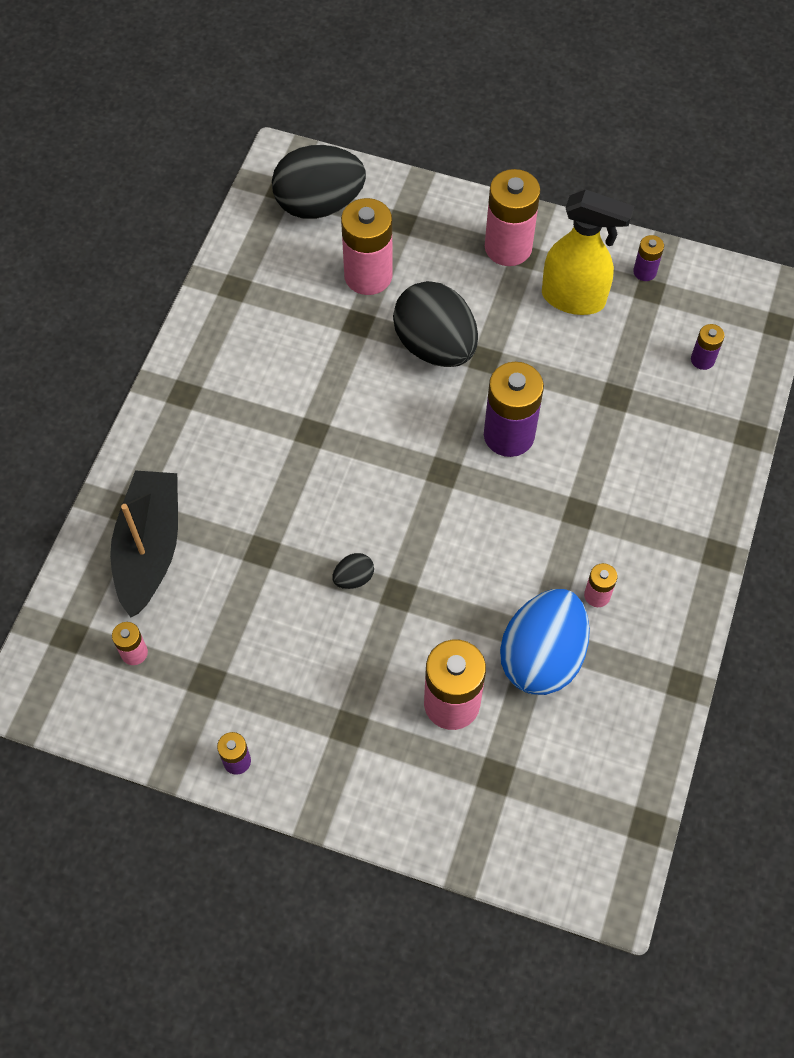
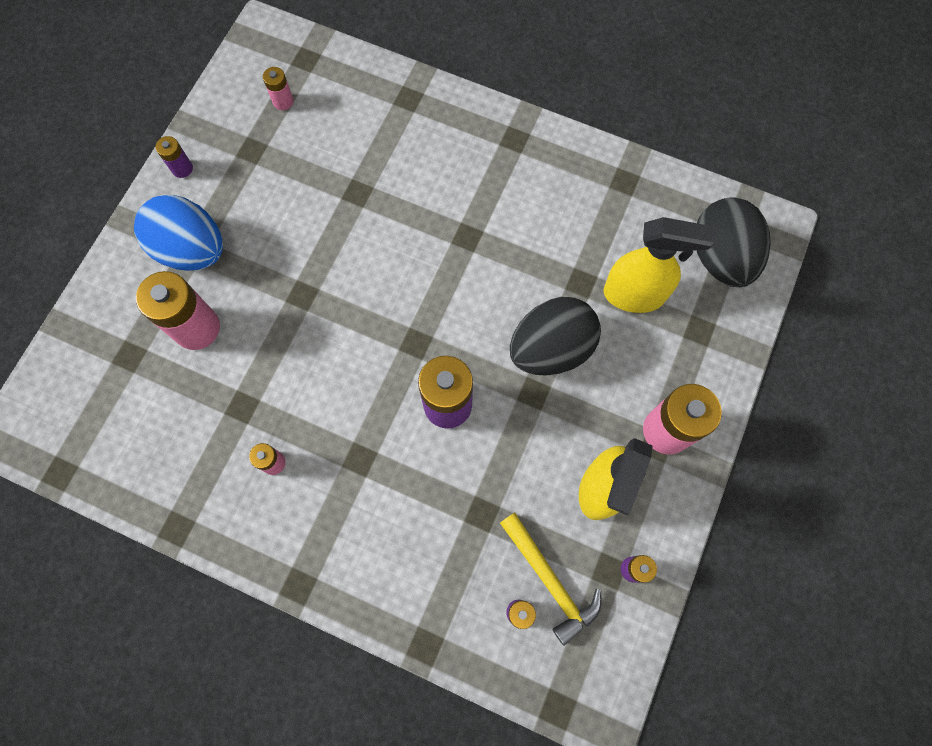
camera: 95 degrees right, 10 degrees up
(149, 548) = (371, 112): black boat -> none
(353, 578) = (321, 261): black egg -> none
(368, 276) = (634, 295): pink battery -> yellow spray bottle
(542, 657) = (224, 406): blue egg -> blue egg (192, 249)
(668, 336) = (550, 581): none -> yellow hammer

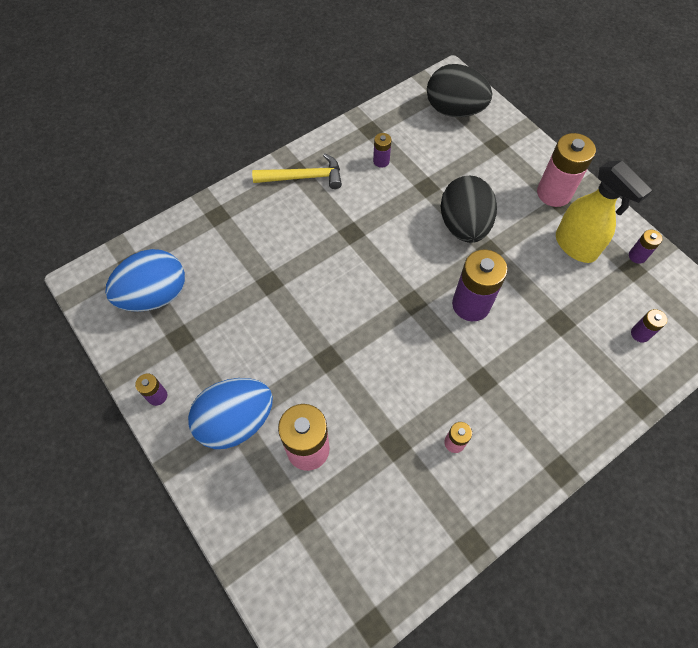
camera: 60 degrees left, 10 degrees down
(283, 101) = (155, 295): pink battery -> blue egg
(550, 581) = (626, 305): yellow hammer -> yellow hammer (303, 177)
(585, 216) = (381, 161): none -> purple battery
(634, 295) = (453, 164): yellow spray bottle -> none

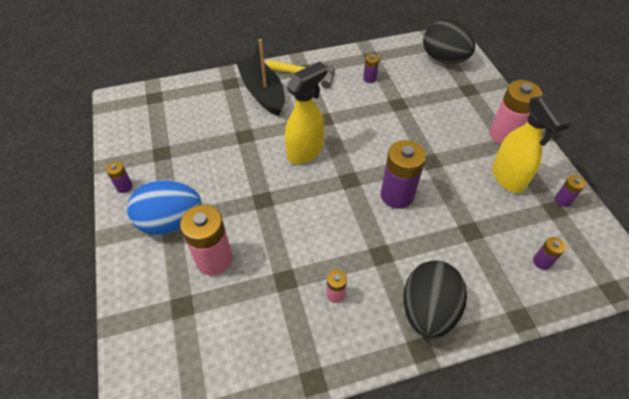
camera: 20 degrees right, 10 degrees down
(155, 295) = (159, 121): blue egg -> none
(263, 217) = (262, 92): none -> black boat
(349, 282) = (305, 152): none -> yellow spray bottle
(464, 225) = (416, 138): black egg -> black egg (428, 310)

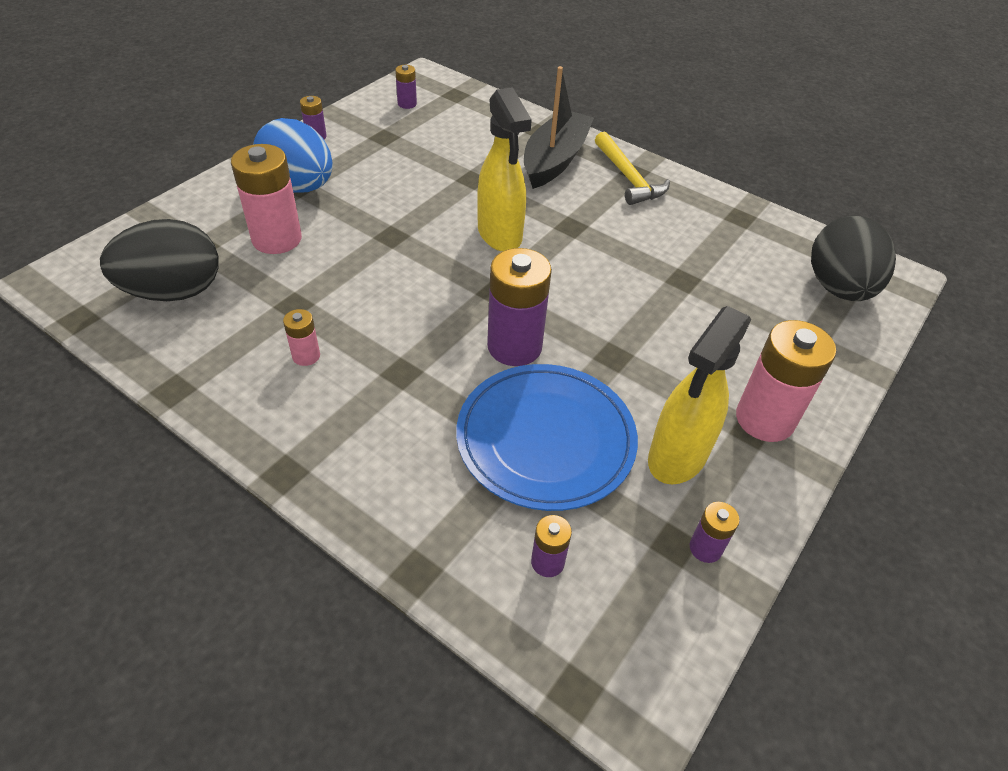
camera: 50 degrees right, 5 degrees down
(305, 152) = (500, 235): yellow spray bottle -> yellow spray bottle turned 60 degrees clockwise
(369, 78) = (696, 233): purple battery -> purple battery (407, 104)
(428, 310) = (349, 456): black egg -> black egg (174, 292)
(468, 219) = (545, 439): none -> blue plate

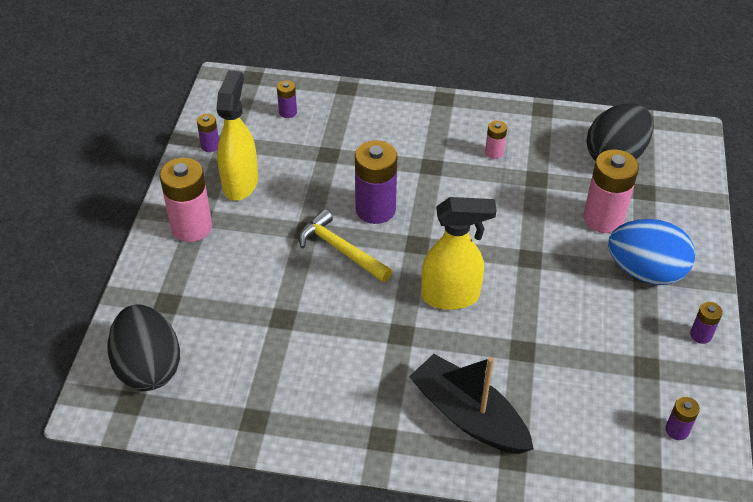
camera: 155 degrees right, 0 degrees up
(500, 235) = (451, 296): yellow spray bottle -> yellow spray bottle turned 135 degrees clockwise
(545, 439) = (321, 163): blue plate -> none
(555, 160) = (468, 416): black boat -> black boat turned 135 degrees clockwise
(628, 177) = (384, 425): yellow hammer -> yellow hammer (341, 249)

